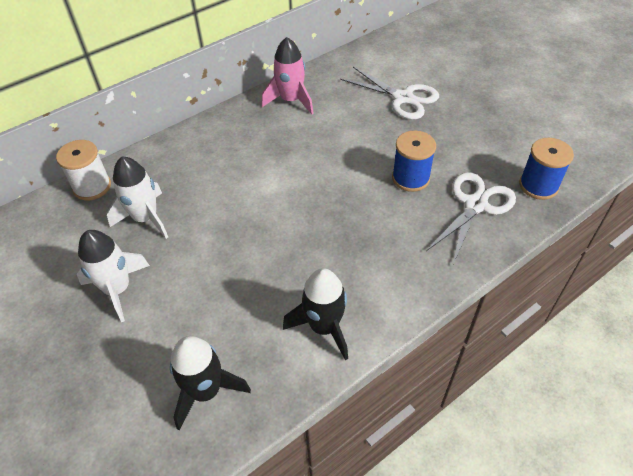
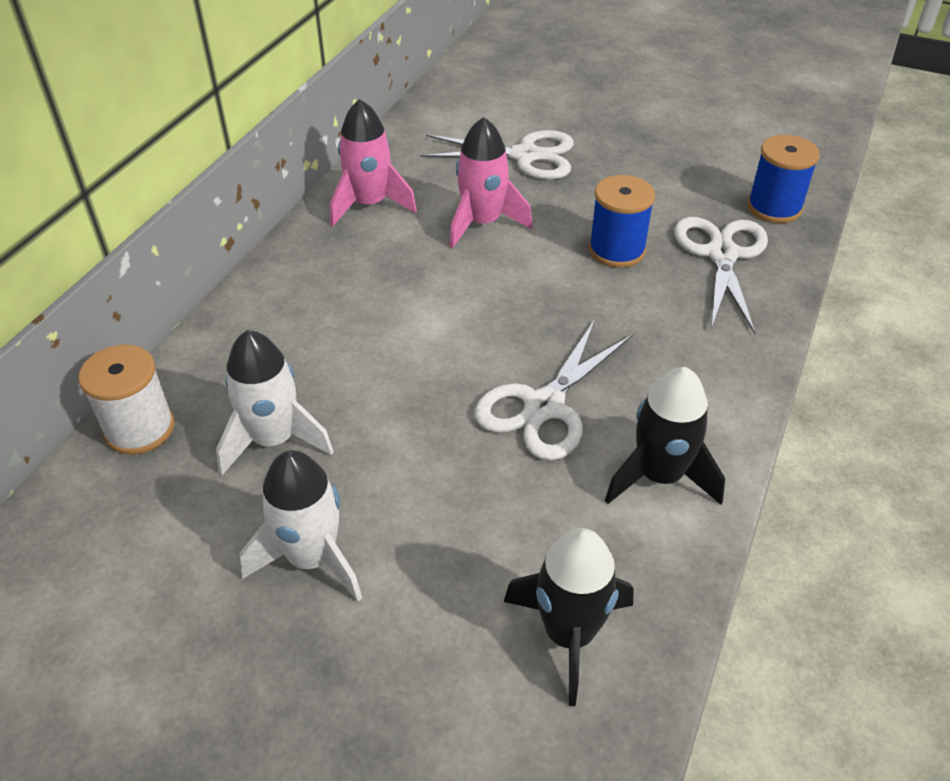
camera: 30 degrees left, 5 degrees down
(293, 258) = (544, 406): none -> white scissors
(344, 133) = (482, 223): none -> pink rocket

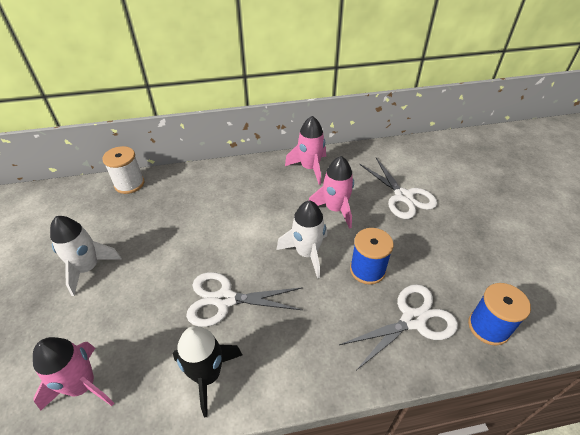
camera: 55 degrees right, 0 degrees up
(274, 440) = (145, 221): white rocket -> white rocket (307, 253)
(569, 634) = (83, 386): black rocket -> pink rocket

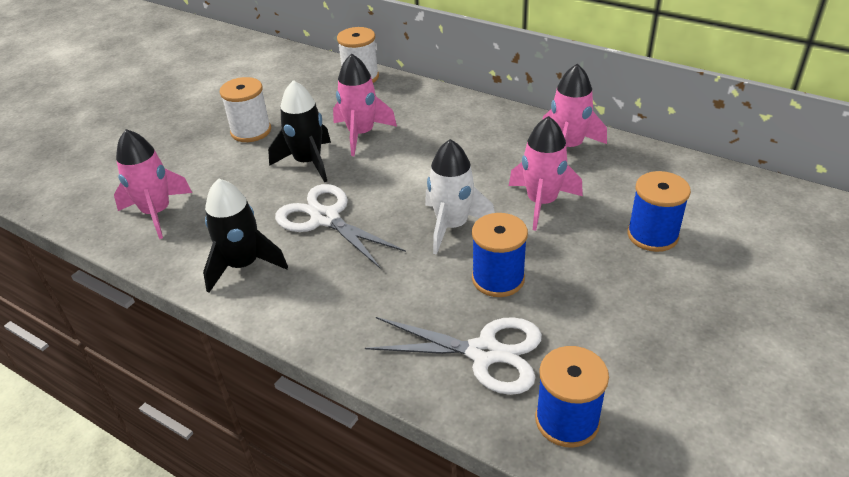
camera: 45 degrees right, 5 degrees down
(88, 268) = (251, 131): white rocket -> white spool
(164, 266) = (308, 162): none -> black rocket
(178, 225) = (361, 134): none -> pink rocket
(403, 196) = (652, 235): white scissors -> blue spool

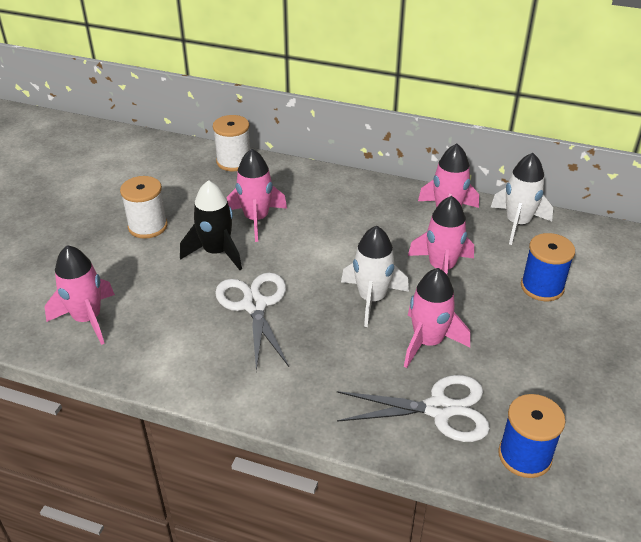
camera: 15 degrees left, 0 degrees up
(243, 265) = (194, 359): black rocket -> none
(325, 218) = (254, 305): white scissors -> white scissors turned 45 degrees clockwise
(498, 278) = (428, 342): blue spool -> pink rocket
(646, 164) = (517, 223): none -> white rocket

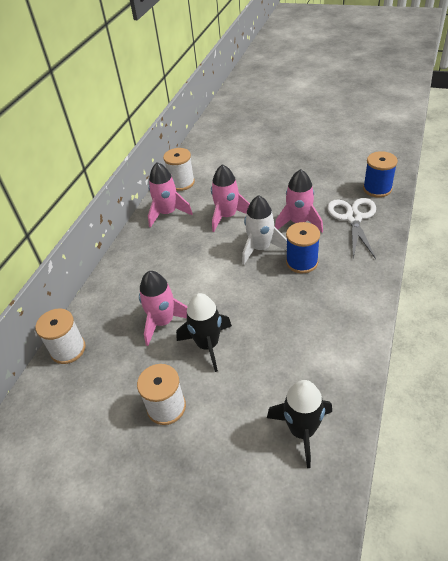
camera: 85 degrees left, 5 degrees up
(87, 319) = (302, 431): pink rocket -> black rocket
(254, 305) = (273, 312): white scissors -> none
(517, 223) = (181, 183): white rocket -> white spool
(542, 287) = (244, 176): blue spool -> blue spool (302, 262)

